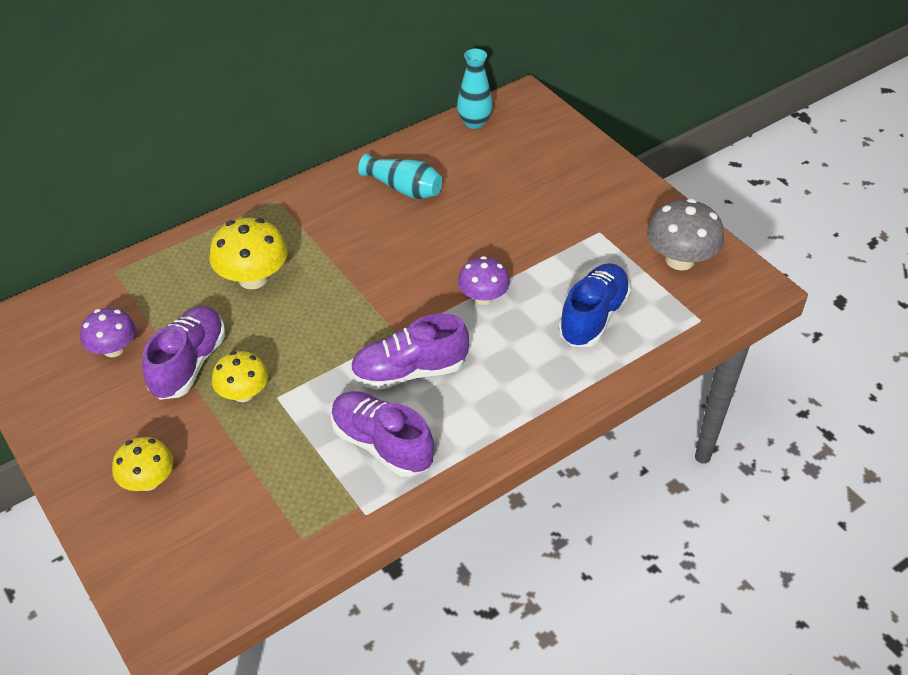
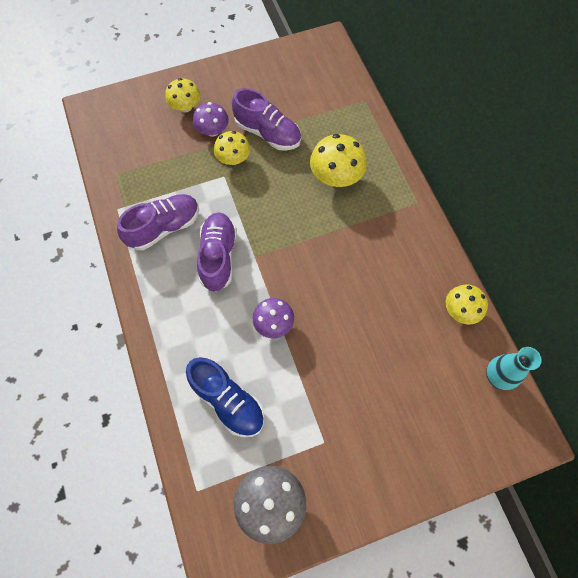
camera: 105 degrees right, 20 degrees up
(113, 349) = (293, 96): purple mushroom -> purple mushroom (212, 130)
(404, 188) = (414, 295): turquoise vase -> none
(410, 153) = (460, 310): none -> yellow mushroom

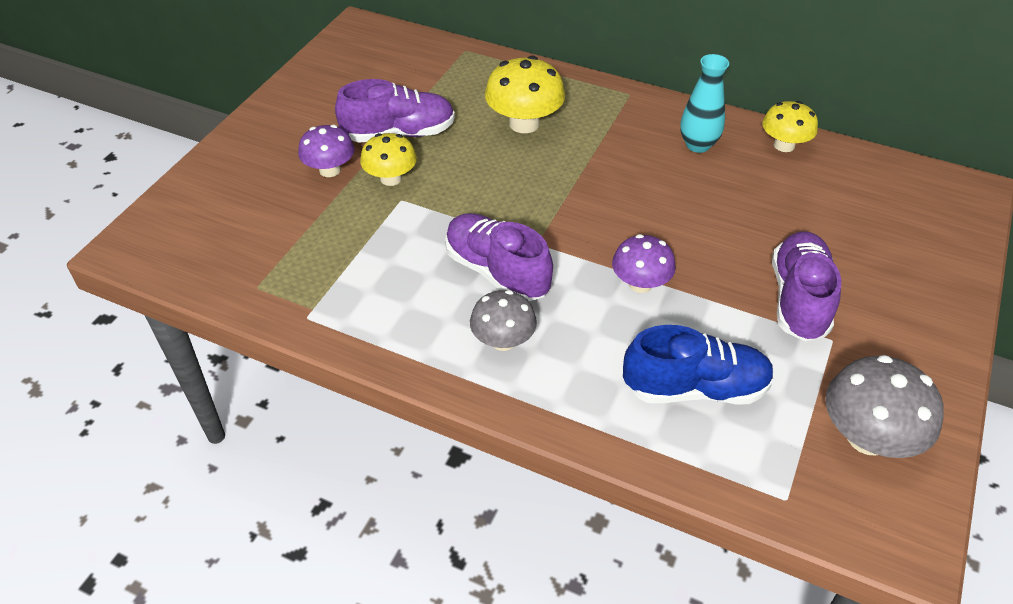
camera: 45 degrees left, 20 degrees down
(164, 227) = (394, 292): purple shoe -> purple shoe (799, 299)
(178, 296) = (503, 340): none -> grey mushroom
(185, 107) = (264, 170): yellow mushroom -> none
(497, 377) = (882, 169): turquoise vase -> turquoise vase (698, 145)

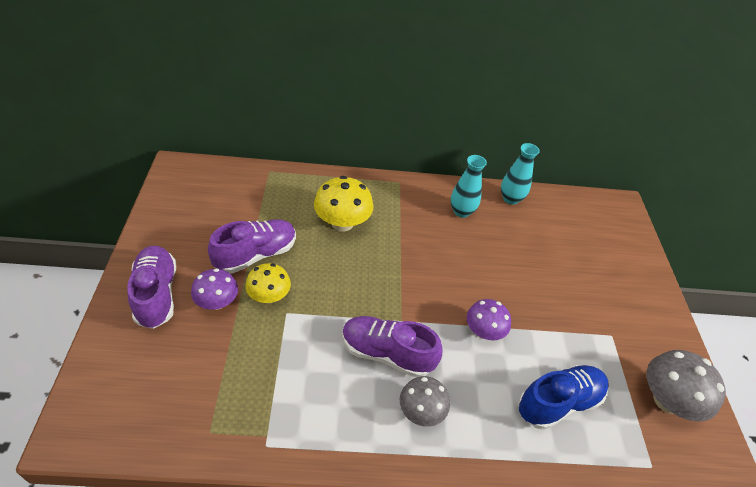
camera: 30 degrees left, 0 degrees up
(784, 145) = (510, 199): yellow mushroom -> turquoise vase
(799, 299) = (578, 311): purple shoe -> purple shoe (156, 294)

